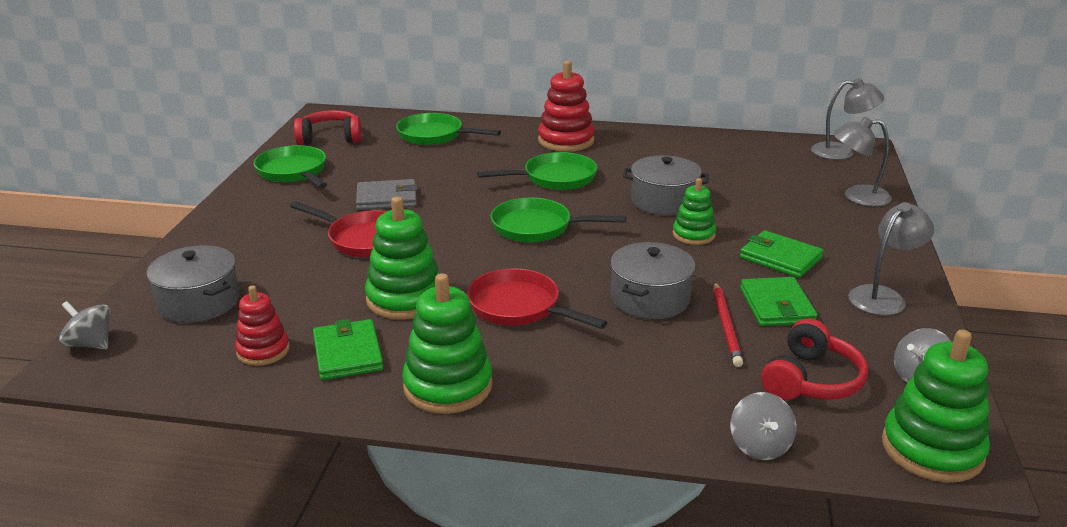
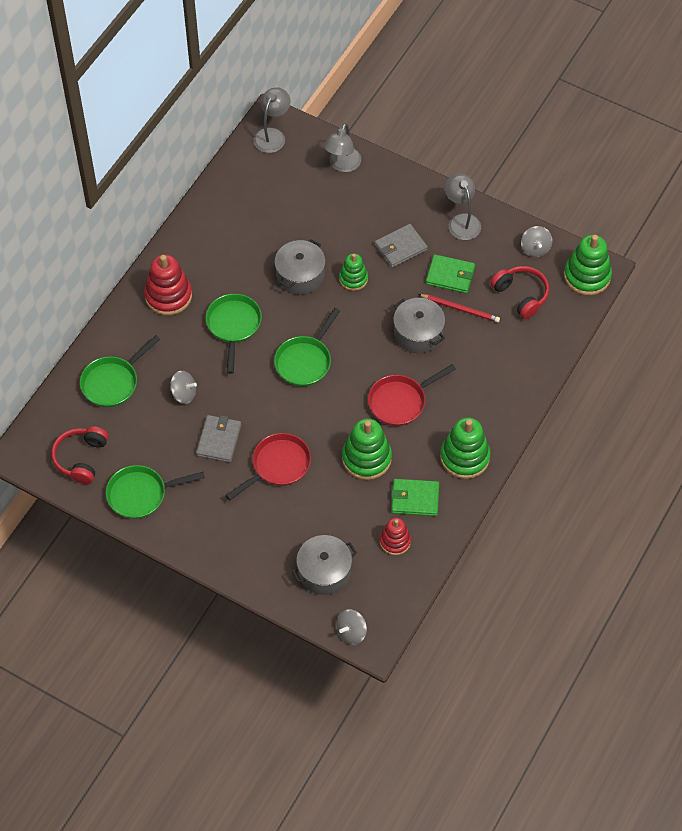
camera: 70 degrees left, 30 degrees up
(760, 446) = (560, 341): grey spinning top -> grey spinning top (184, 394)
(780, 258) = (400, 247): green wallet -> grey wallet

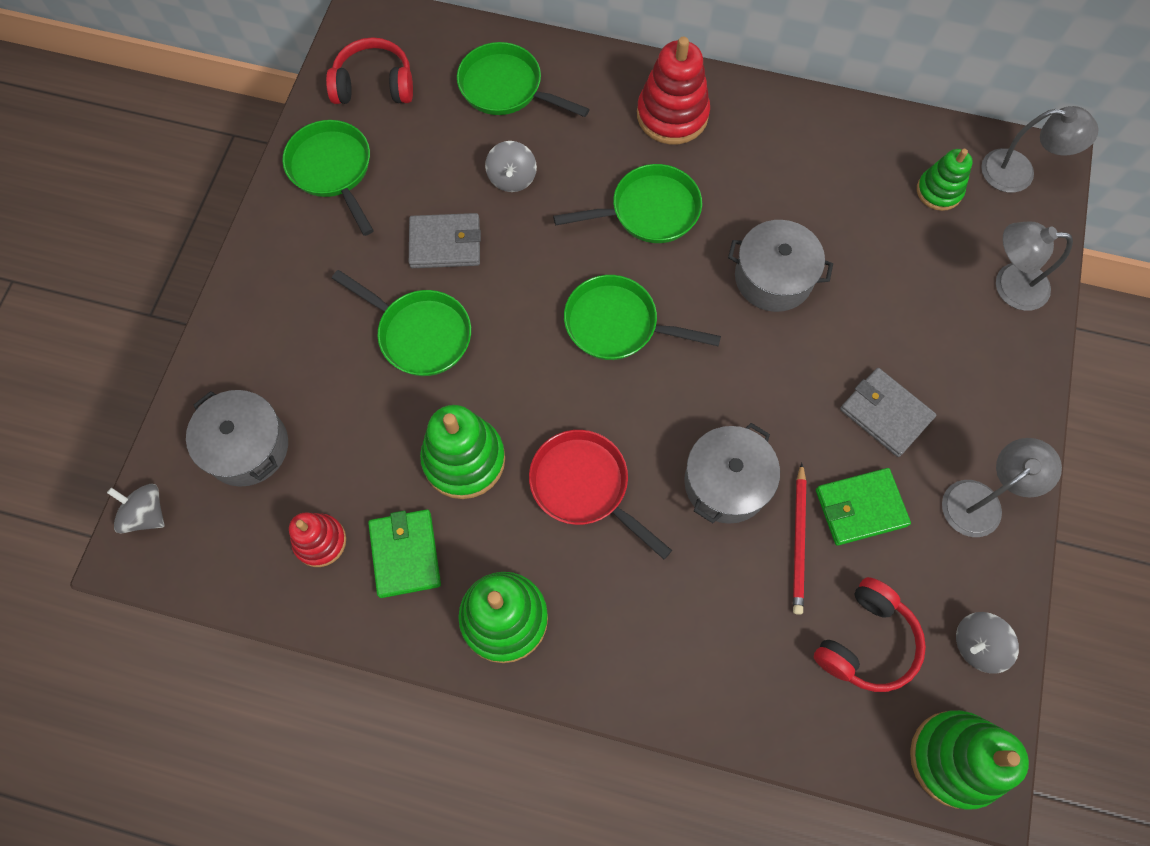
camera: 75 degrees right, 10 degrees up
(278, 466) = (420, 334): red pan -> green pan
(353, 279) = (796, 356): green stacking toy -> green stacking toy (939, 191)
(450, 275) = (860, 508): green wallet -> green wallet turned 75 degrees clockwise

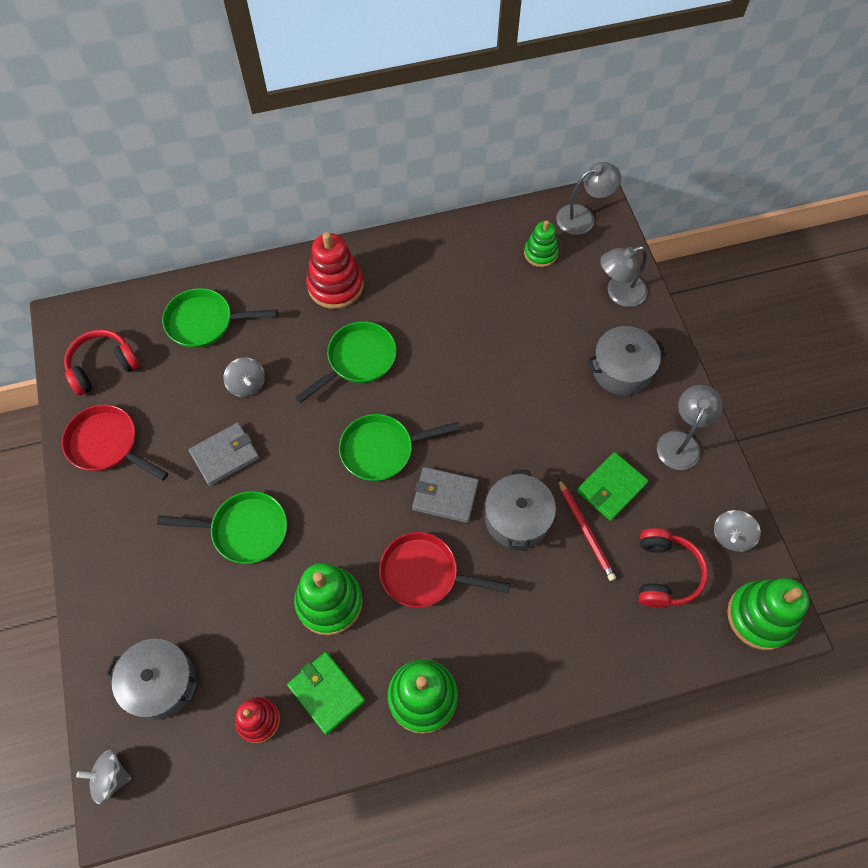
camera: 30 degrees left, 5 degrees down
(332, 170) = (107, 444): green pan -> red pan
(773, 277) = (468, 364): grey pot -> grey pot (621, 370)
(885, 414) = (591, 417): grey wallet -> grey wallet (445, 496)

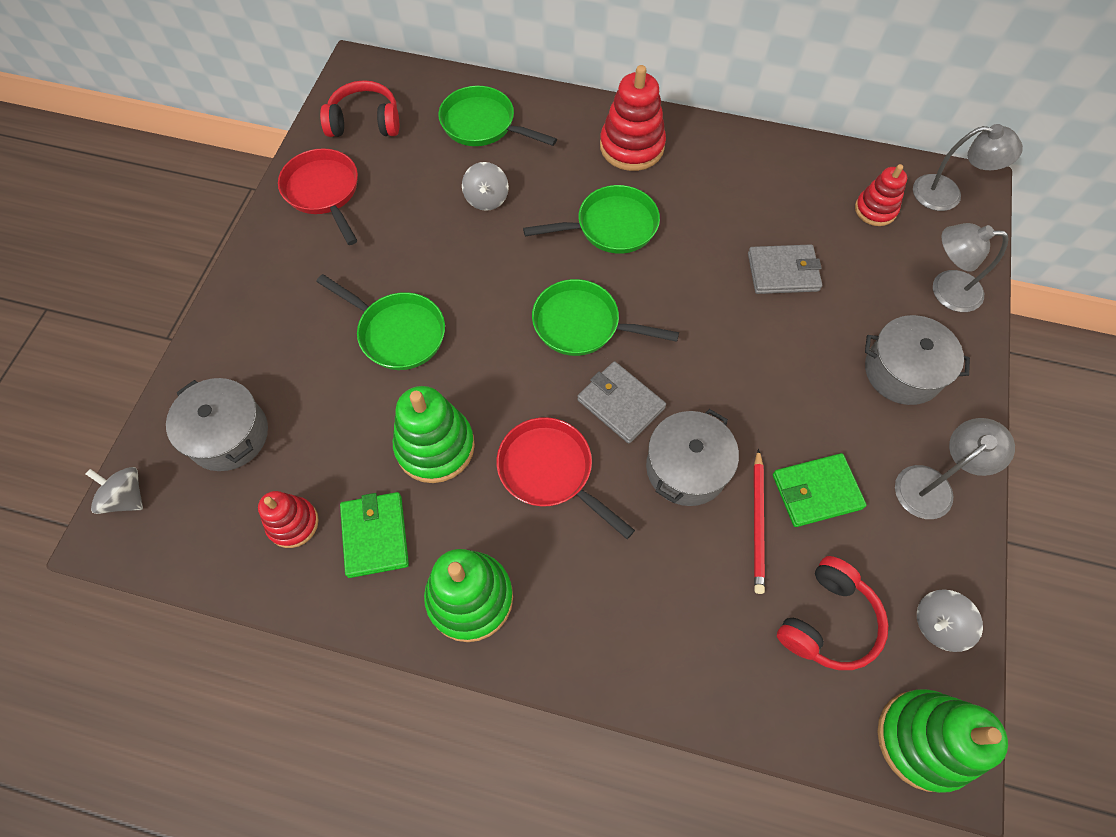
camera: 30 degrees right, 0 degrees up
(225, 455) = (424, 254): grey wallet -> grey wallet (783, 272)
(540, 253) = (875, 210): green stacking toy -> red stacking toy

